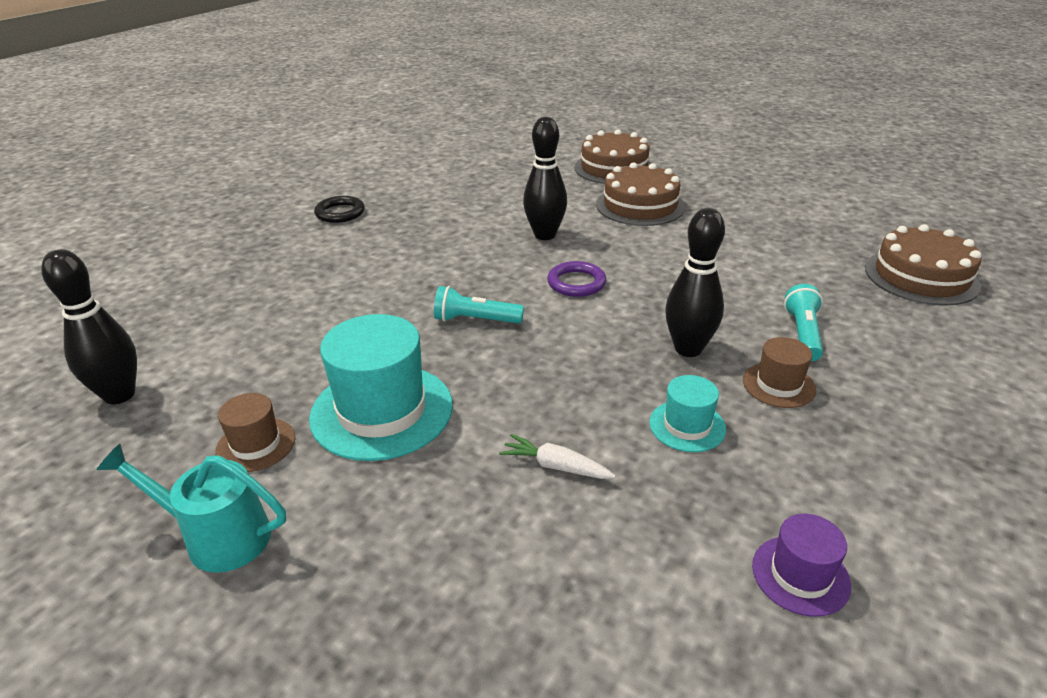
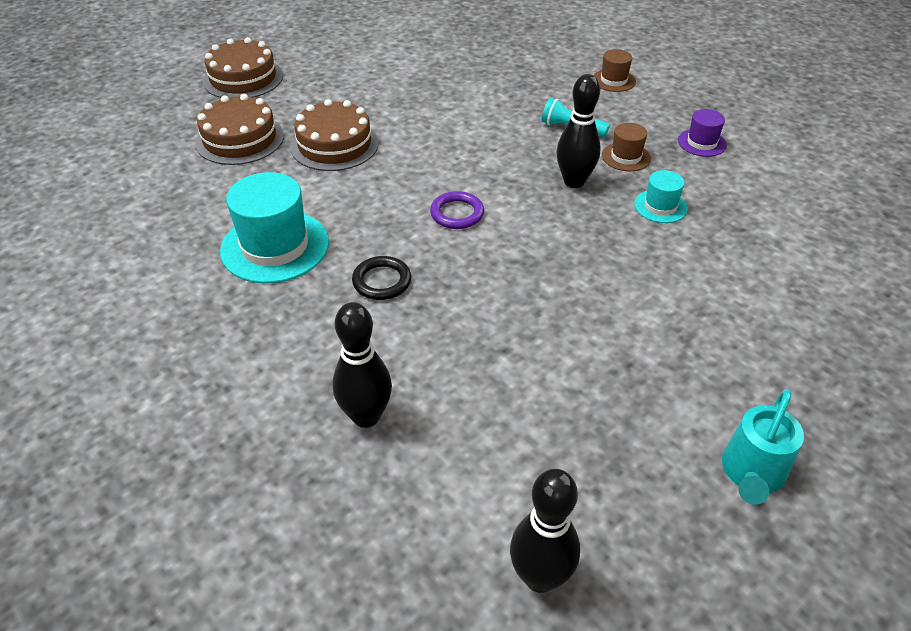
camera: 75 degrees left, 10 degrees up
(256, 444) = (643, 450): brown hat -> brown hat (613, 80)
(340, 213) = (197, 366): black ring -> black ring (382, 281)
(382, 411) = (612, 361): turquoise hat -> turquoise hat (275, 246)
(476, 320) = (493, 285): turquoise flashlight -> none
(545, 235) = (358, 214): black bowling pin -> black bowling pin (366, 416)
(555, 466) = (692, 275): white carrot -> none
(800, 575) = (788, 202): purple hat -> purple hat (702, 143)
(921, 277) = (520, 60): brown cake -> brown cake (243, 78)

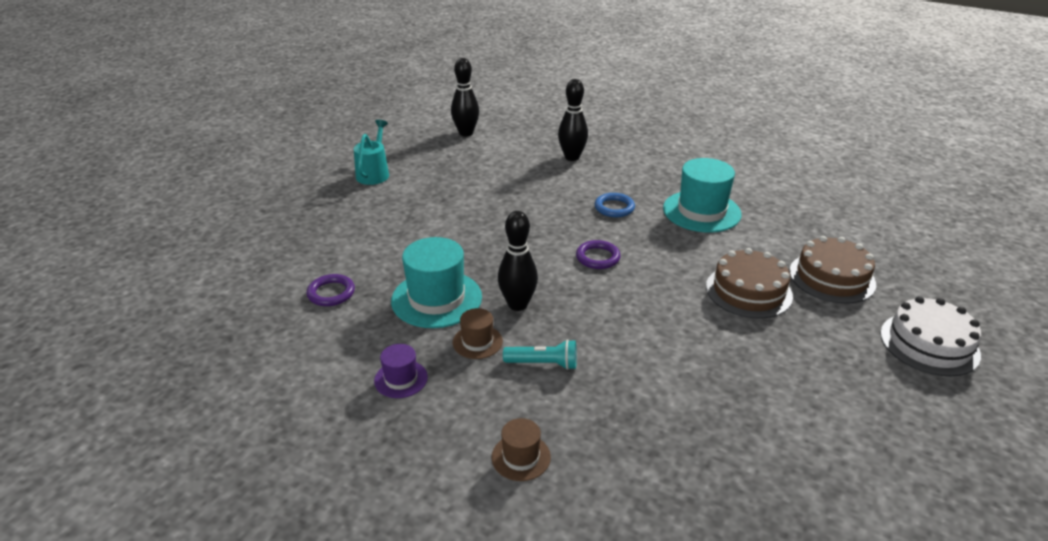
camera: 160 degrees right, 10 degrees down
(243, 78) = (929, 344): brown cake -> white cake
(382, 281) = (614, 208): black ring -> blue ring
(660, 206) = (436, 299): turquoise hat -> turquoise hat, size x1.94
(785, 240) = (331, 293): none -> purple ring

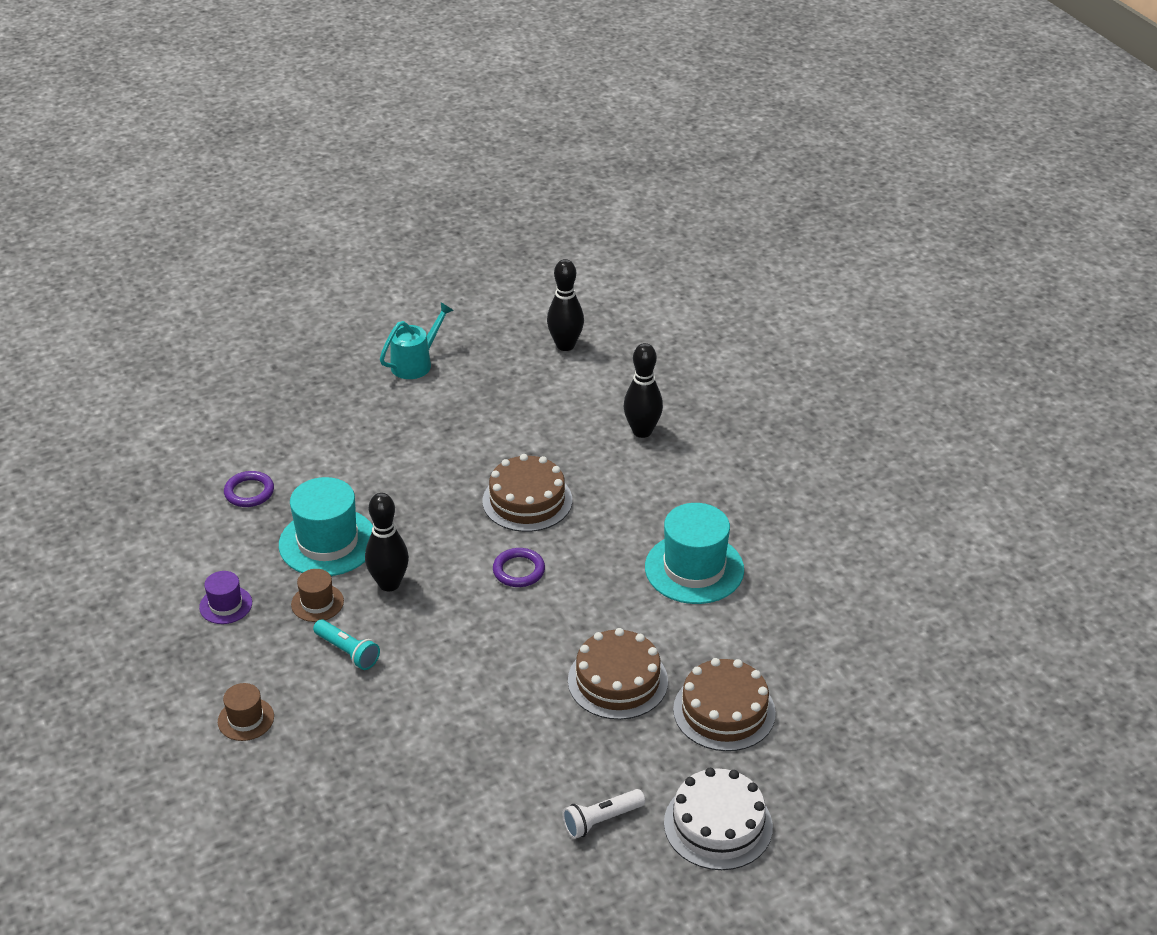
camera: 35 degrees right, 5 degrees up
(549, 217) = (527, 500): none -> brown cake
(614, 208) = (607, 520): blue ring -> none
(865, 381) = (601, 820): none -> white flashlight

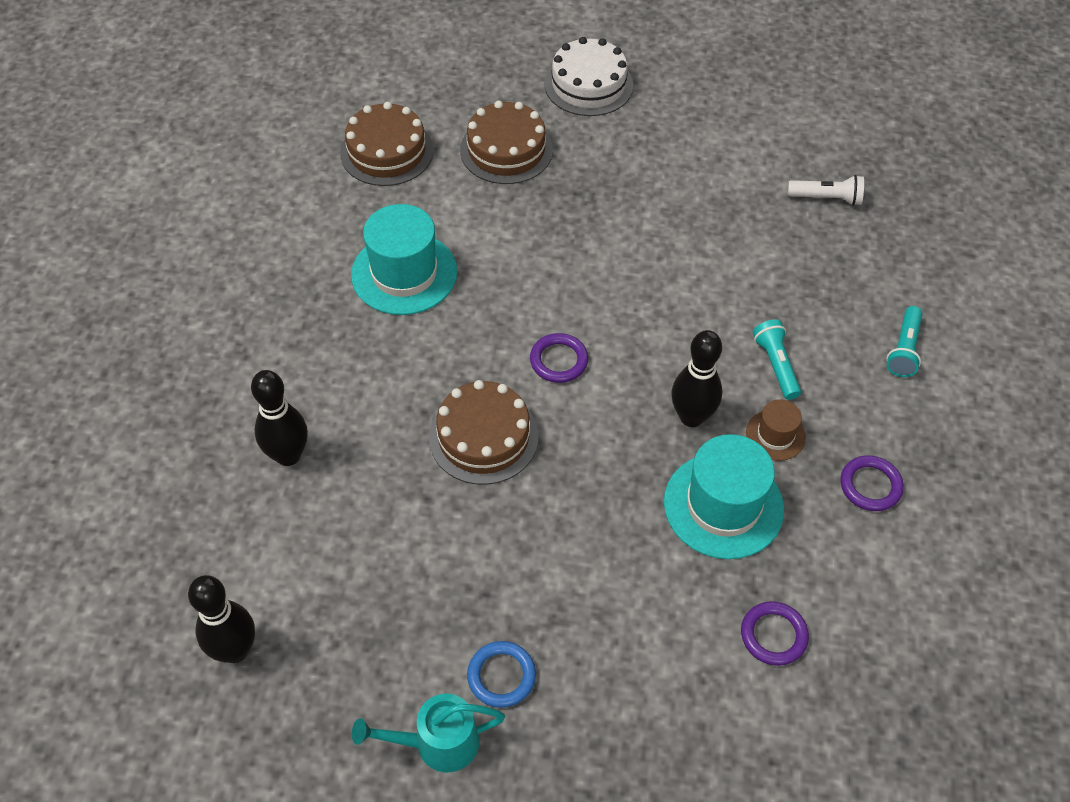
camera: 145 degrees left, 15 degrees up
(226, 605) = (870, 486): purple hat -> purple ring
(246, 719) = (904, 349): brown hat -> turquoise flashlight
(404, 401) = (501, 676): none -> blue ring
(601, 820) = (666, 127): white flashlight -> white flashlight (826, 198)
(617, 681) = (564, 214): brown cake -> brown cake (387, 151)

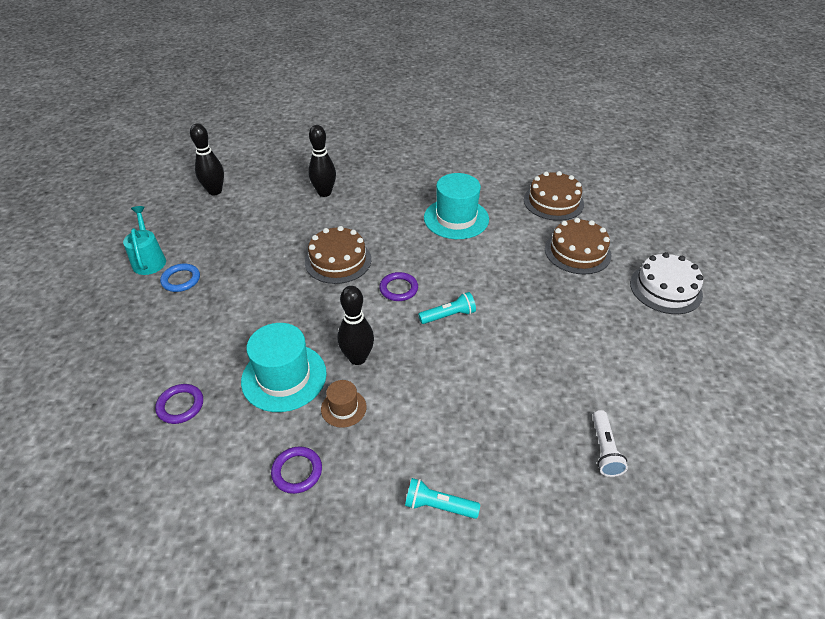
camera: 85 degrees right, 10 degrees down
(776, 365) = (409, 409): turquoise flashlight -> turquoise flashlight (448, 316)

